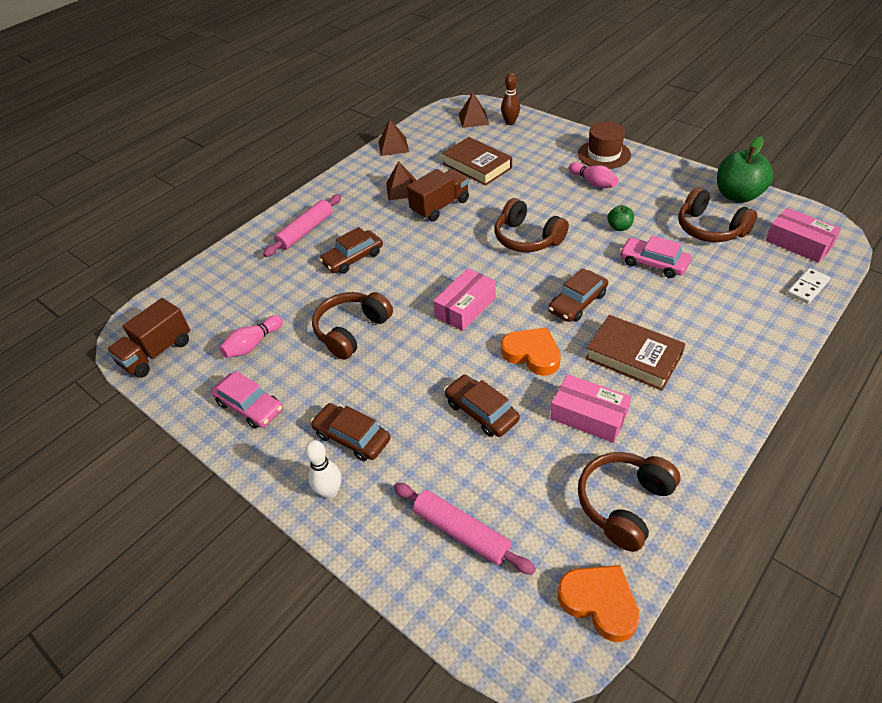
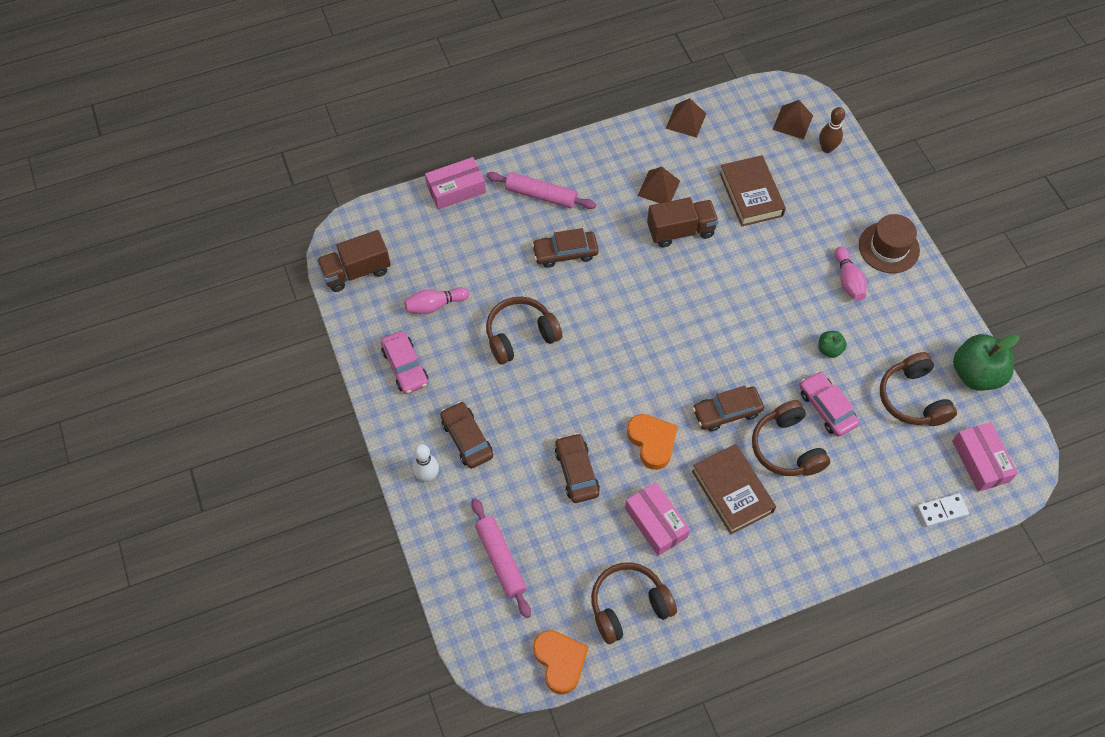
camera: 25 degrees right, 15 degrees up
(305, 231) = (541, 195): pink rolling pin -> pink rolling pin turned 45 degrees clockwise
(465, 307) = (629, 363): pink box -> pink box (456, 189)
(527, 238) = (734, 315): brown headphones -> brown headphones (786, 447)

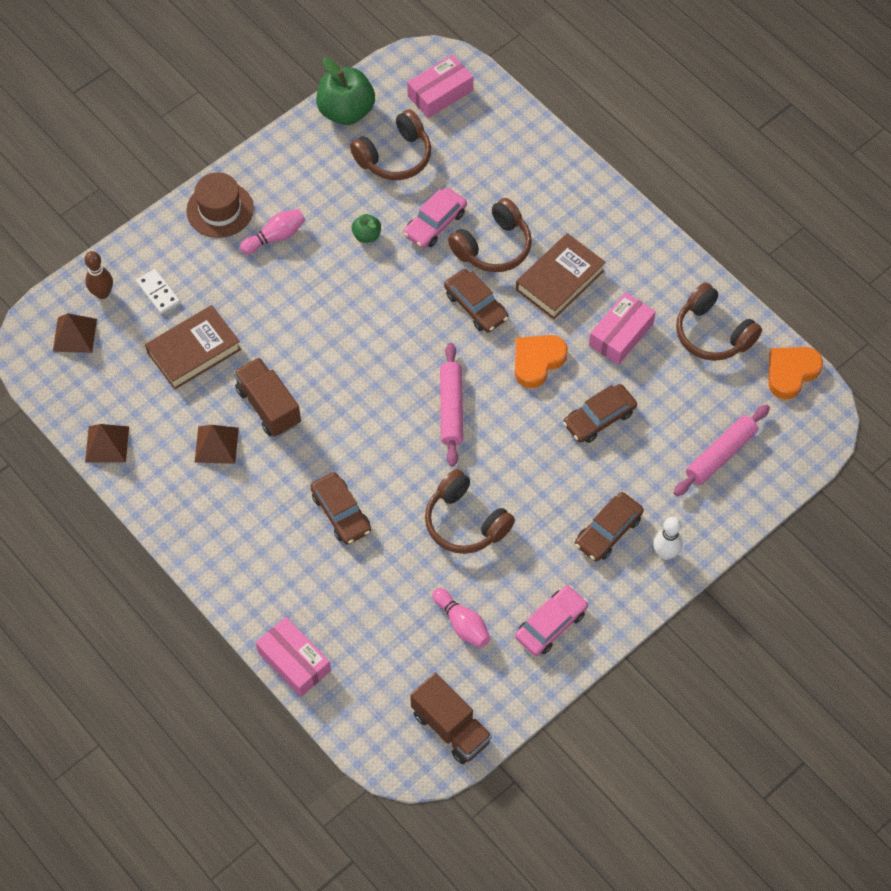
camera: 110 degrees left, 0 degrees up
(541, 195) = (270, 564): pink rolling pin -> pink rolling pin (451, 408)
(941, 510) = (504, 114): white domino -> white domino (158, 293)

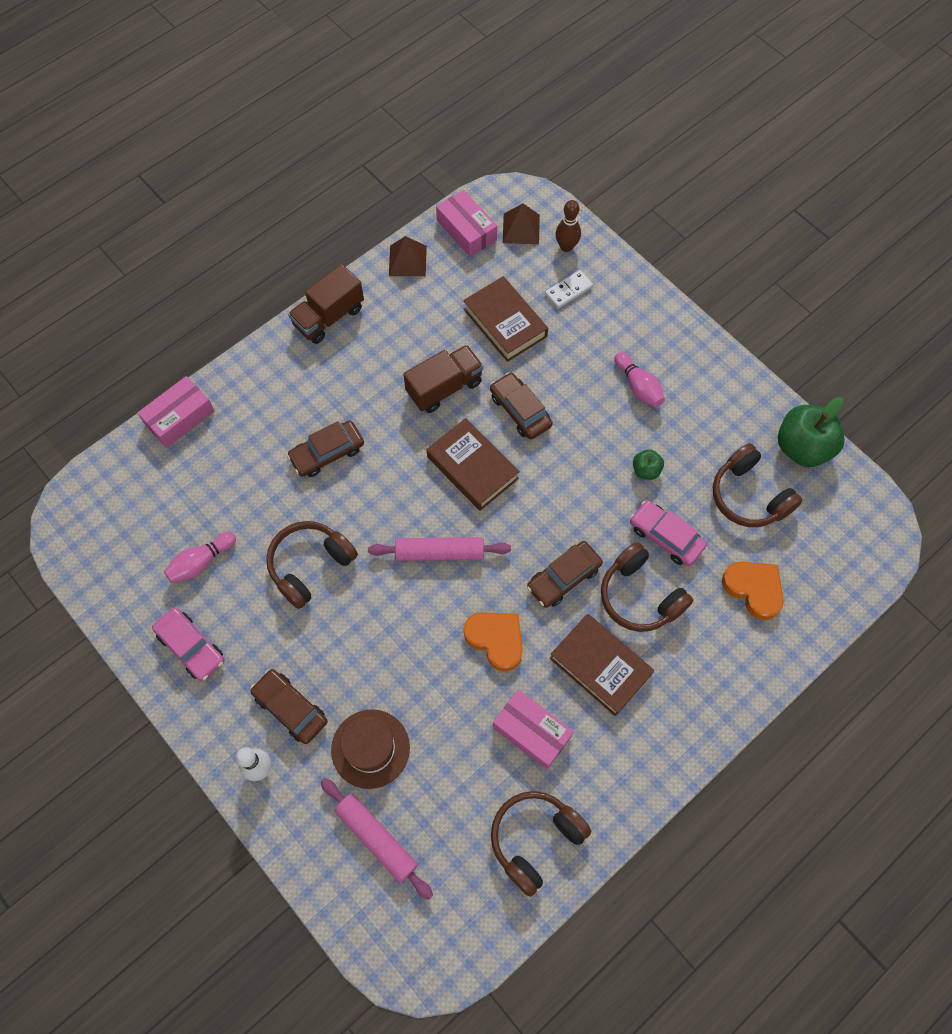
camera: 90 degrees right, 5 degrees up
(216, 444) = (404, 346): brown pyramid -> none
(220, 209) = (667, 337): brown hat -> brown hat (370, 748)
(361, 381) = (472, 467): none -> brown book
(440, 93) = (840, 541): pink box -> pink box (466, 230)
(451, 727) = (96, 552): brown truck -> brown truck (329, 317)
(599, 418) = (426, 704): brown car -> brown car (520, 410)
(791, 373) = (482, 934): orange heart -> orange heart (753, 589)

